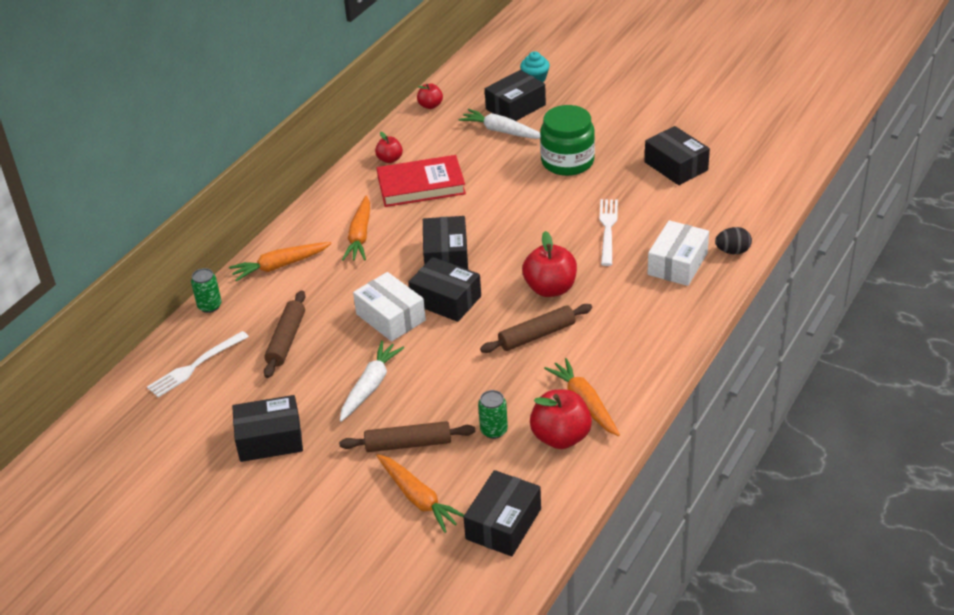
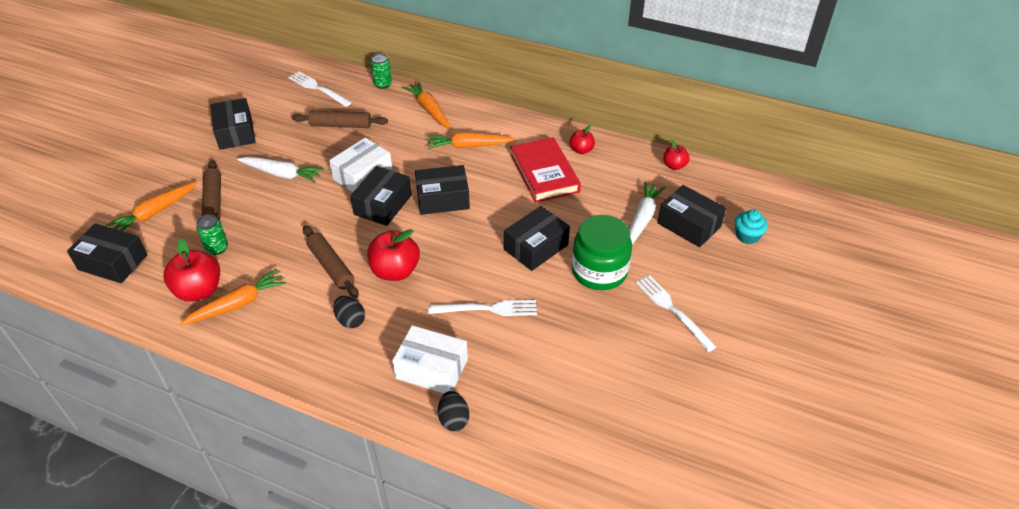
camera: 80 degrees right, 5 degrees up
(615, 317) = (350, 320): none -> black egg
(618, 127) = (672, 310): none -> white fork
(676, 166) = (607, 364): black box -> black box (536, 247)

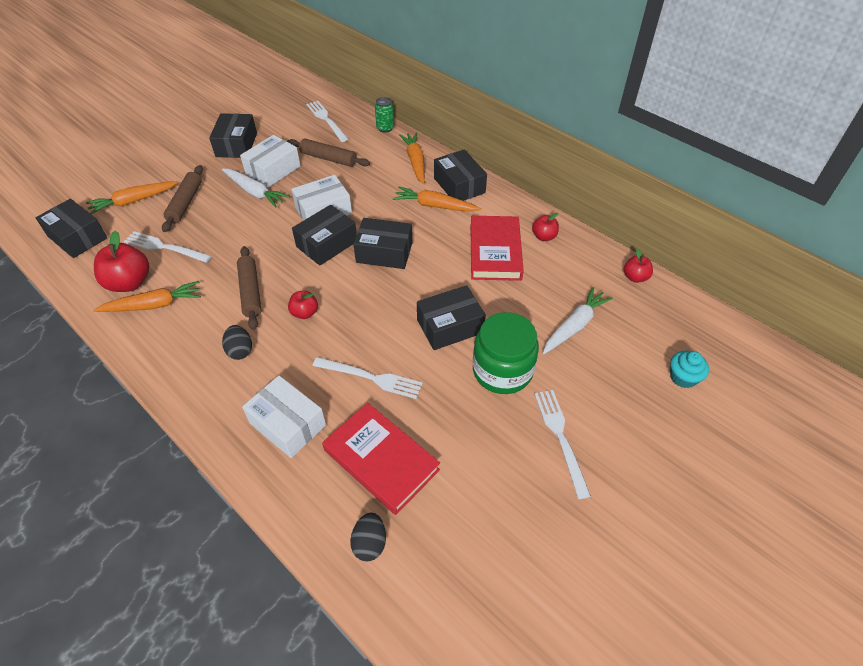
camera: 20 degrees right, 5 degrees up
(217, 248) = (165, 247): green can -> white fork
(289, 149) = (273, 170): none -> white box
(395, 271) = (305, 313): red apple -> red apple, size x0.57
(454, 419) = (281, 485): black egg -> black egg (370, 543)
(531, 372) = (381, 460): none -> red book
(689, 225) = (622, 346): black box -> black box (459, 185)

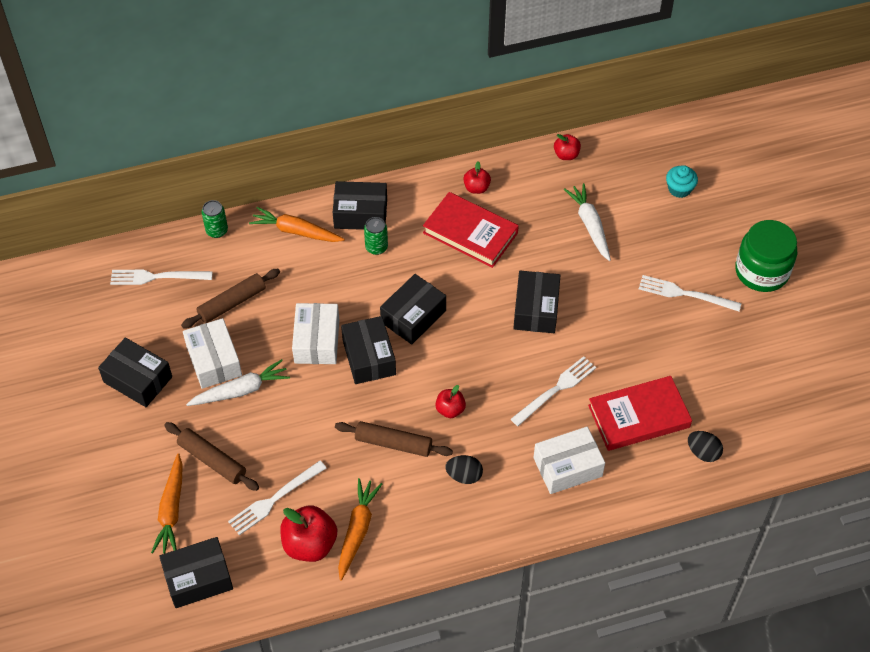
camera: 60 degrees left, 5 degrees up
(435, 206) = (376, 247): orange carrot -> green can
(502, 370) = (604, 297): green jar -> green jar (761, 271)

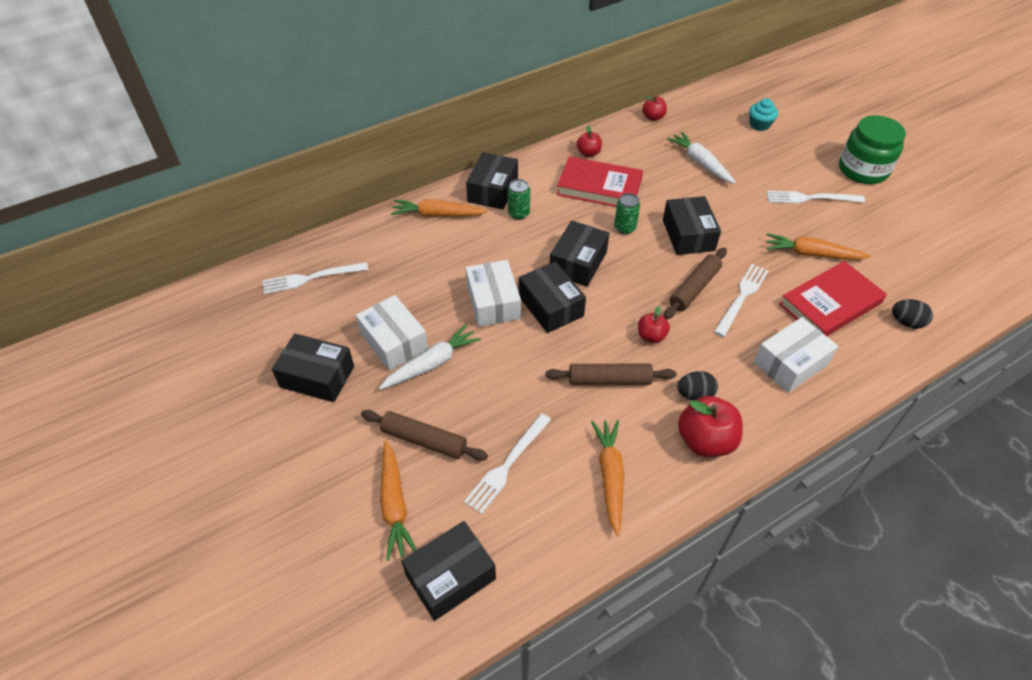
camera: 15 degrees left, 5 degrees down
(217, 230) = (360, 228): green can -> green can (624, 228)
(232, 303) = (395, 286): brown rolling pin -> brown rolling pin (694, 288)
(310, 544) = (564, 505): red apple -> red apple (705, 441)
(360, 214) = (493, 190): black box -> black box turned 60 degrees counterclockwise
(650, 358) = (811, 254): none -> orange carrot

